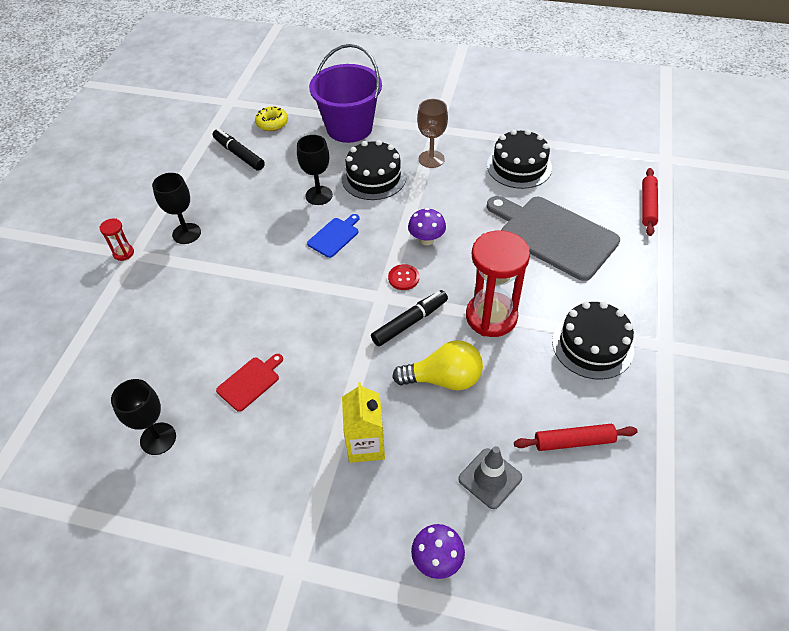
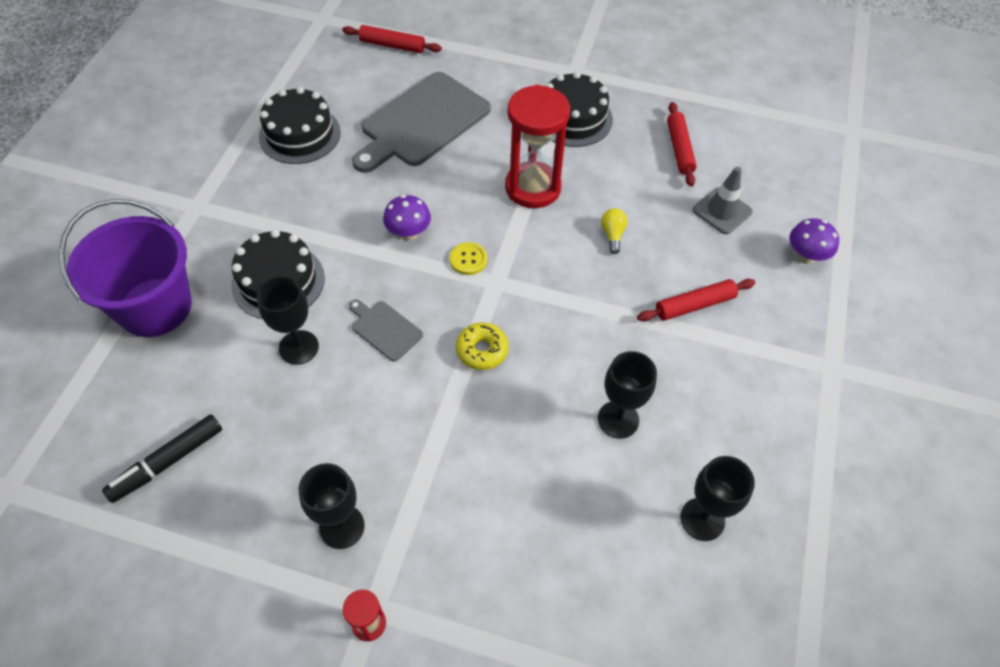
camera: 90 degrees left, 5 degrees up
(250, 382) = (618, 419): red cutting board -> black goblet
(272, 123) = (101, 415): yellow donut -> yellow donut (482, 350)
(334, 236) = (384, 329): blue cutting board -> grey cutting board
(366, 445) = (694, 305): yellow carton -> red rolling pin
(403, 278) = (468, 259): red button -> yellow button
(410, 322) = (536, 258): black marker -> none
(431, 159) = (259, 216): brown goblet -> none
(443, 379) = (612, 235): yellow light bulb -> yellow light bulb, size x0.50

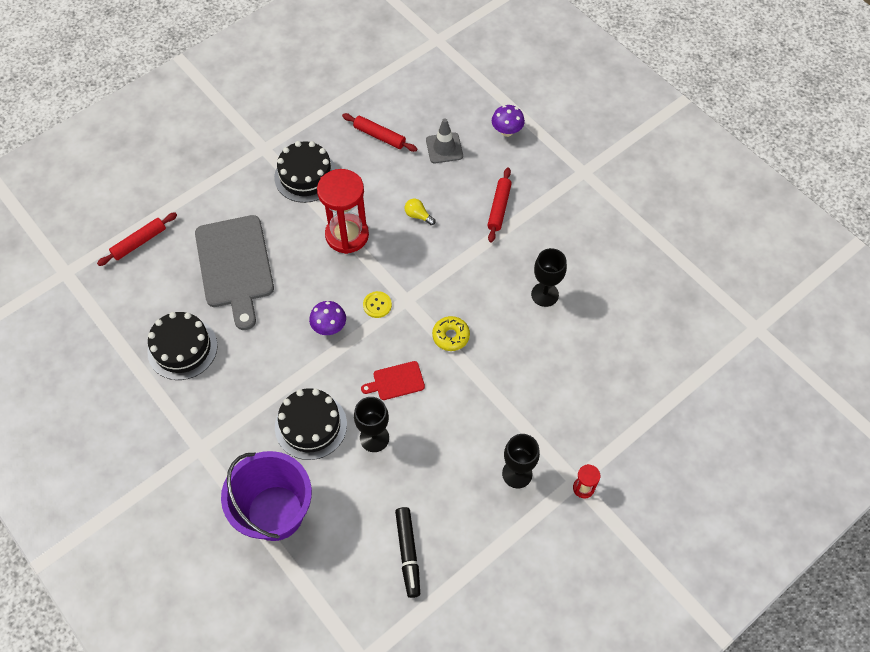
camera: 55 degrees left, 5 degrees up
(384, 329) = (396, 381): grey cutting board -> red cutting board
(702, 519) = (627, 293): black goblet -> none

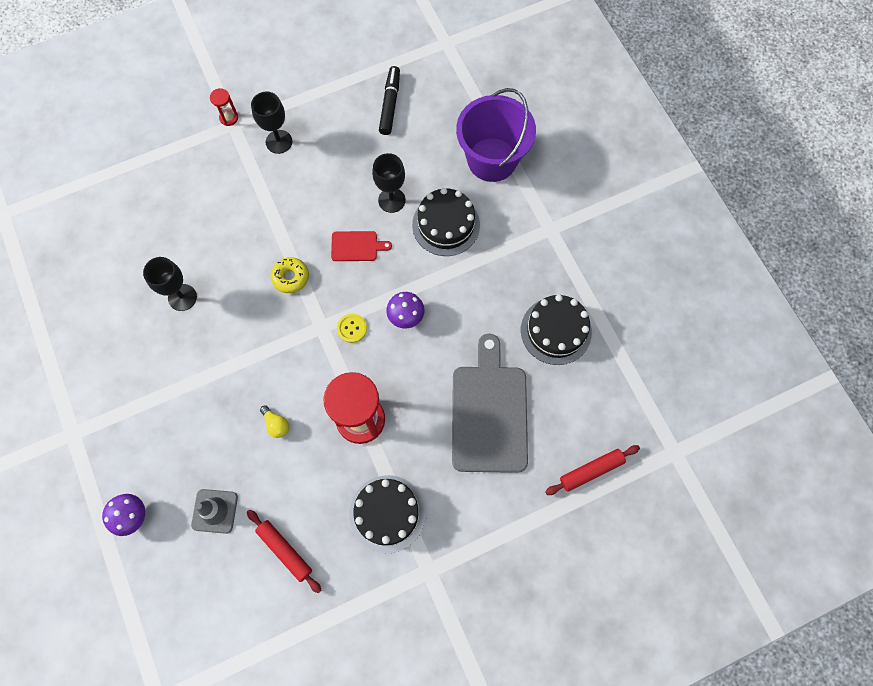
camera: 165 degrees left, 10 degrees up
(499, 208) = (185, 411): red rolling pin -> none

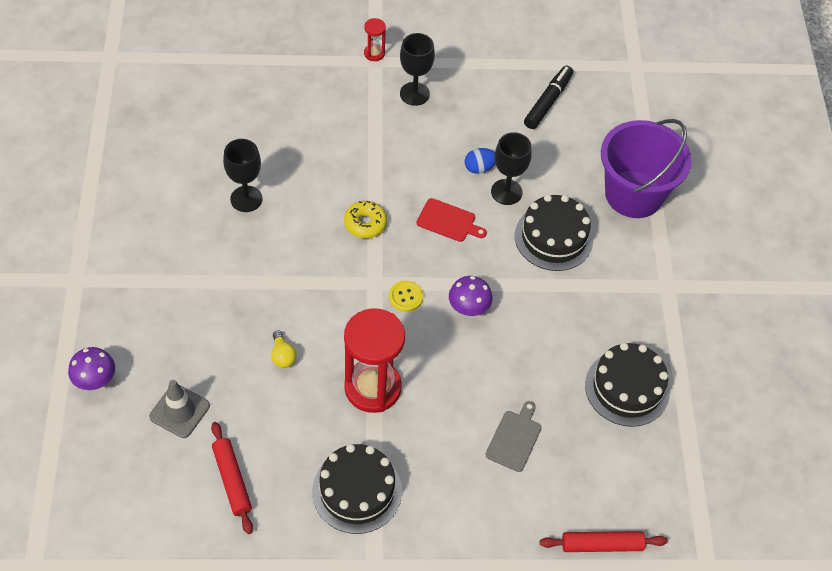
camera: 20 degrees right, 15 degrees down
(361, 188) = (479, 168): none -> blue egg
(489, 412) = (514, 438): grey cutting board -> grey cutting board, size x0.46

